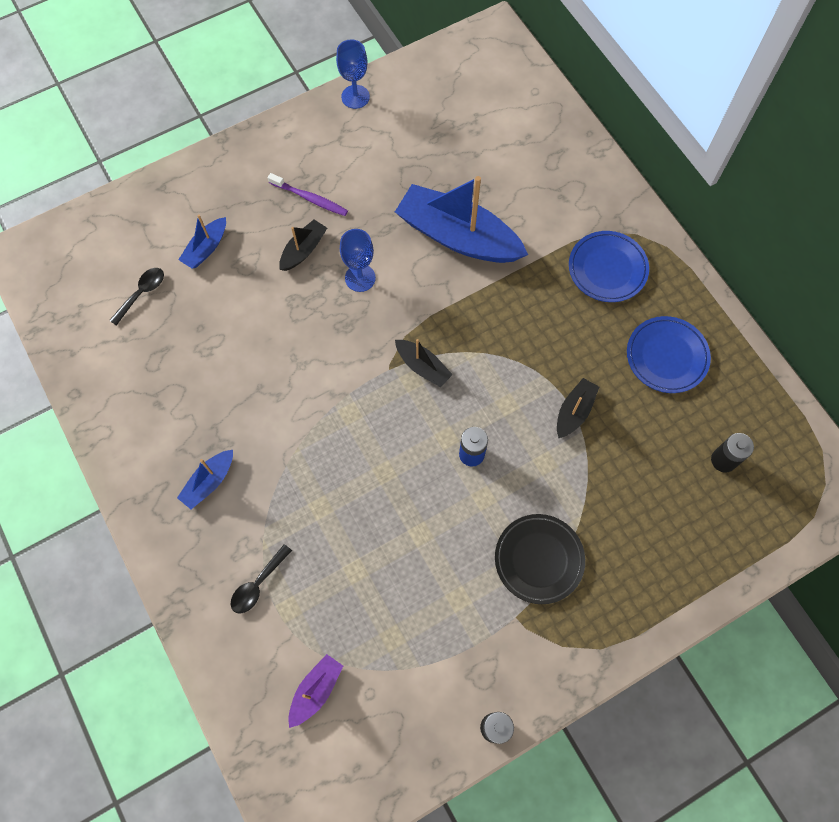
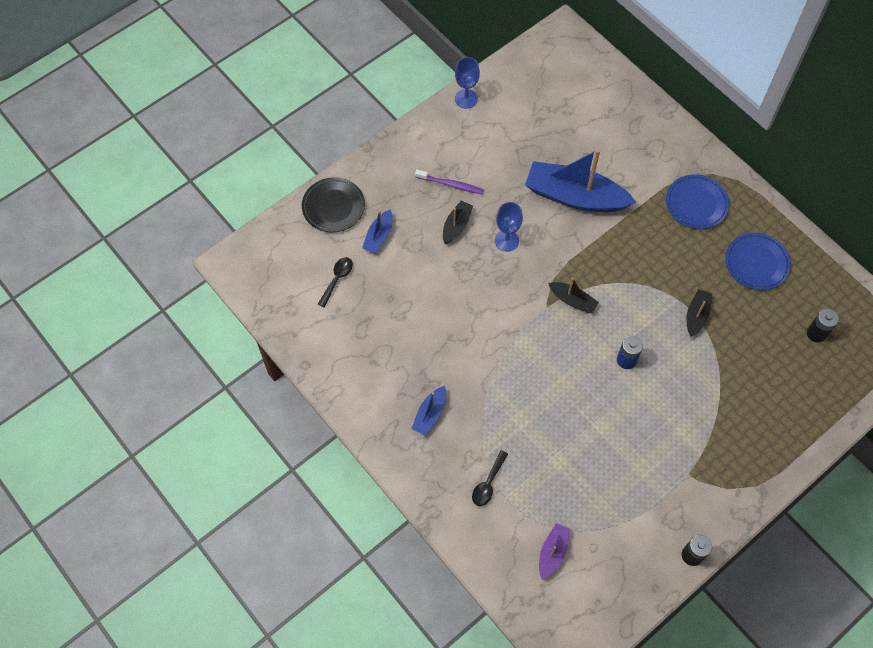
camera: 10 degrees left, 5 degrees down
(539, 559) = (696, 429): black plate -> black plate (333, 207)

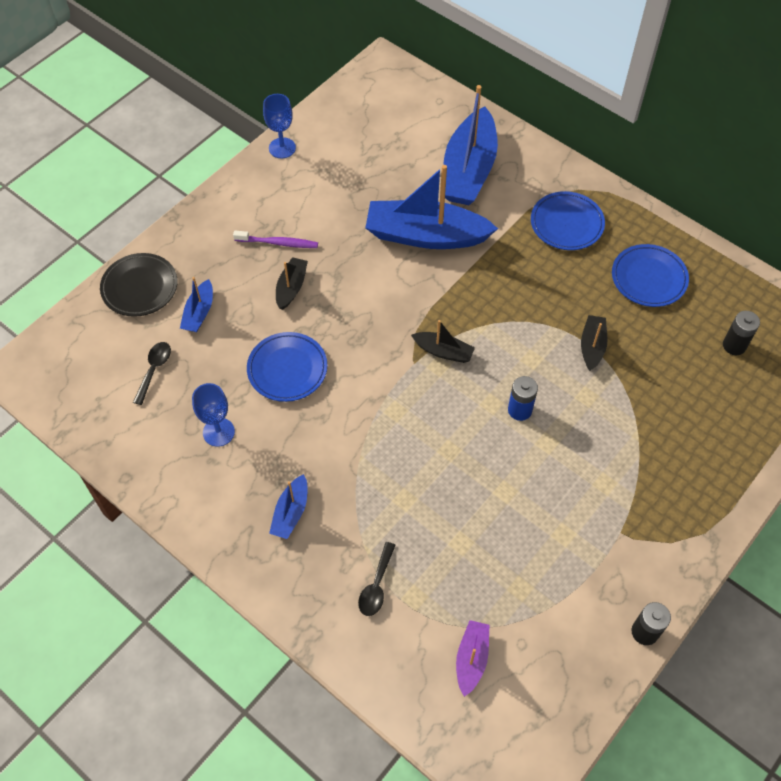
camera: 10 degrees left, 5 degrees down
(443, 296) = (287, 369): none -> blue plate
(506, 240) = (353, 295): blue goblet -> blue goblet (218, 432)
(621, 142) = (468, 170): none -> blue boat

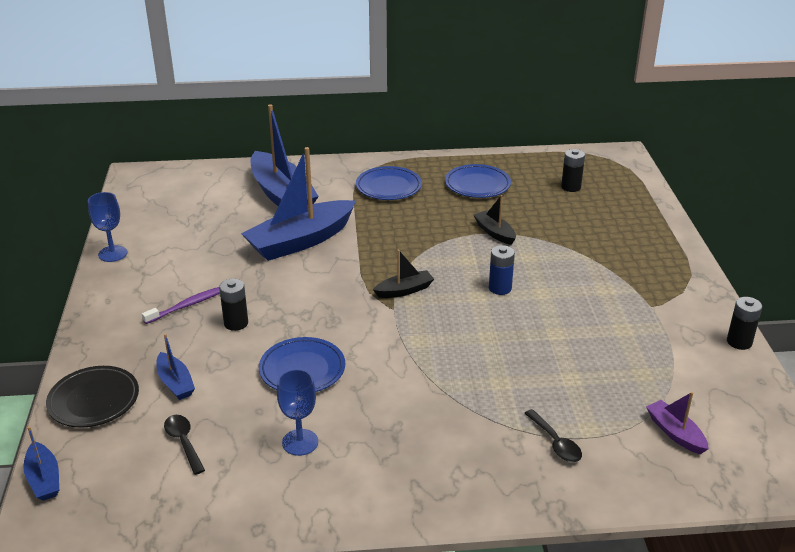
camera: 45 degrees left, 25 degrees down
(291, 287) = (236, 323): black boat -> black battery
(291, 512) = (431, 448): blue boat -> blue boat (44, 479)

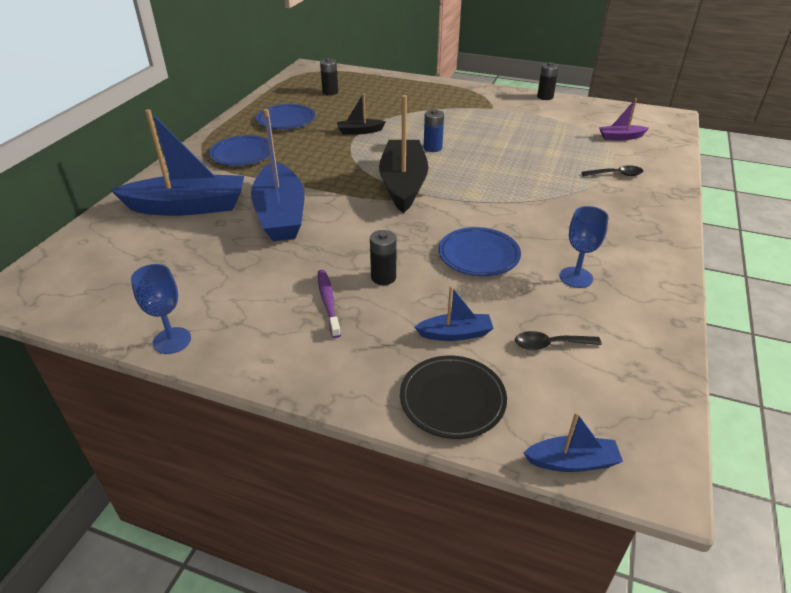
camera: 65 degrees left, 5 degrees up
(404, 290) = (403, 184): black boat -> black boat, size x2.13

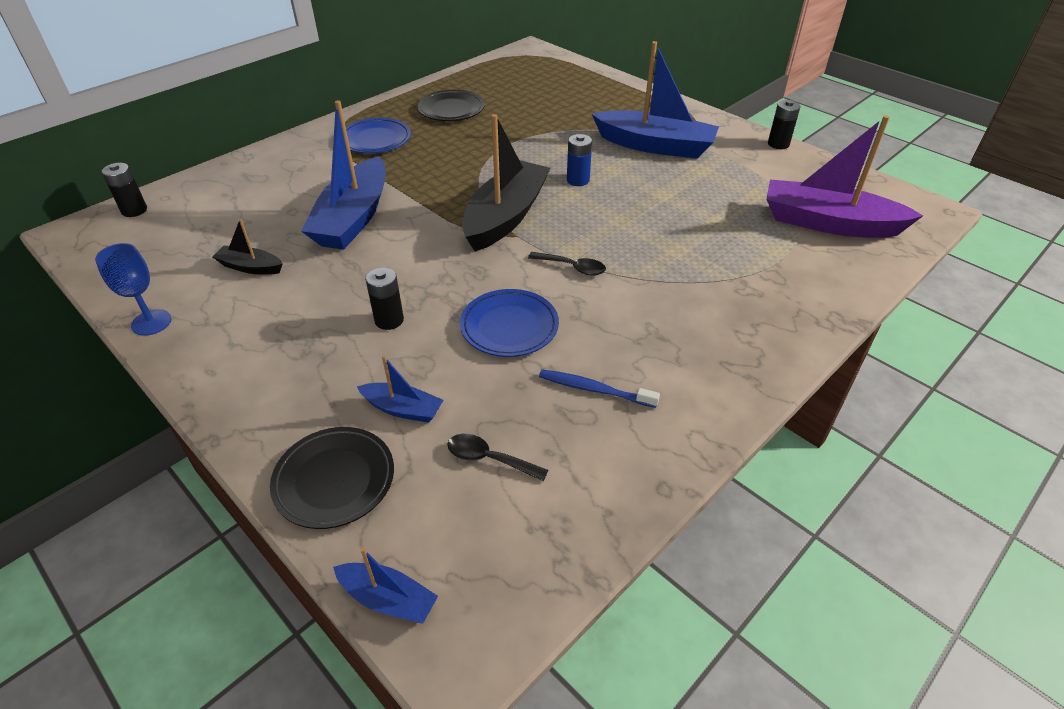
camera: 25 degrees right, 5 degrees up
(188, 207) = (278, 186): blue boat -> blue boat (655, 146)
(286, 120) = (451, 110): blue plate -> black plate
(328, 302) = (314, 330): purple toothbrush -> none
(330, 92) = (526, 85): black battery -> black battery (134, 210)
(359, 131) = (515, 140): black boat -> black boat (250, 267)
(576, 277) = (594, 389): blue goblet -> blue toothbrush
(616, 174) = (772, 273): black spoon -> black spoon (572, 267)
(620, 137) = (828, 223): purple boat -> purple boat, size x2.13

